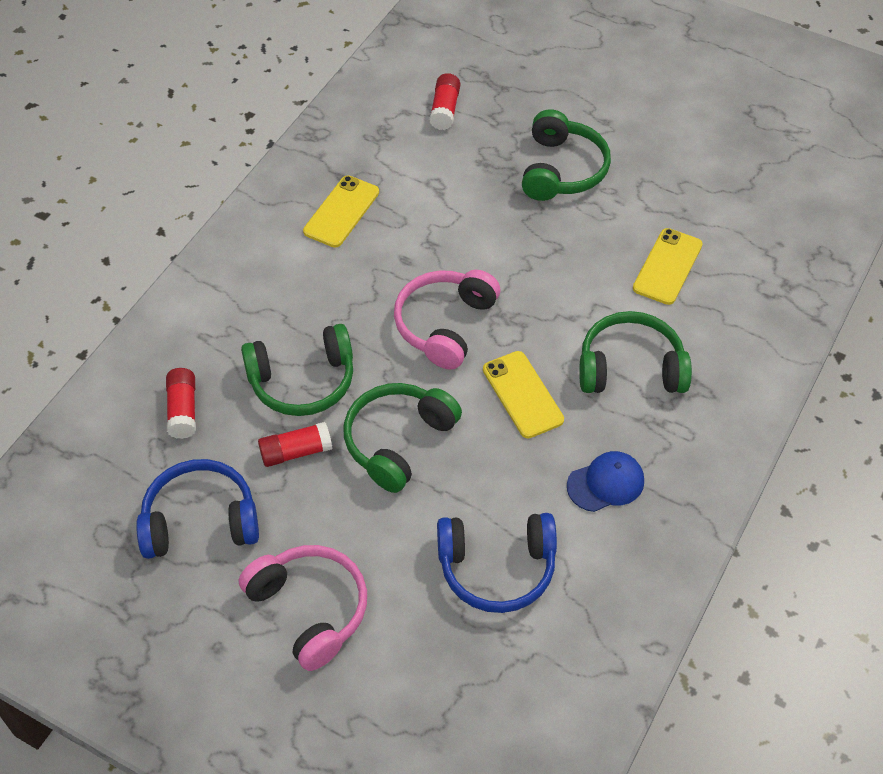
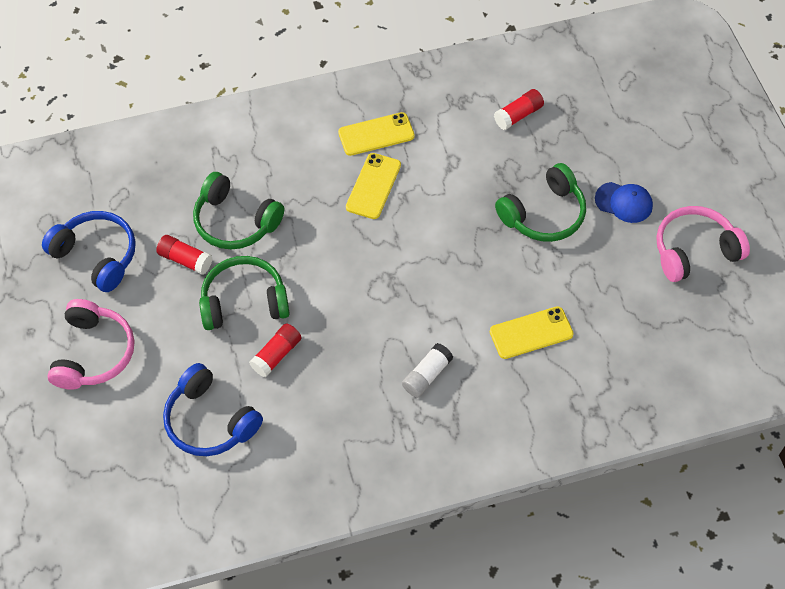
camera: 45 degrees right, 5 degrees up
(183, 410) = (157, 185): red glue stick -> red glue stick (276, 355)
(445, 325) = (351, 255): pink headphones -> pink headphones (694, 250)
(523, 394) = (344, 335): yellow phone -> yellow phone (373, 186)
(606, 483) = (326, 429): blue cap -> blue cap (624, 202)
(630, 368) = (427, 375): green headphones -> white glue stick

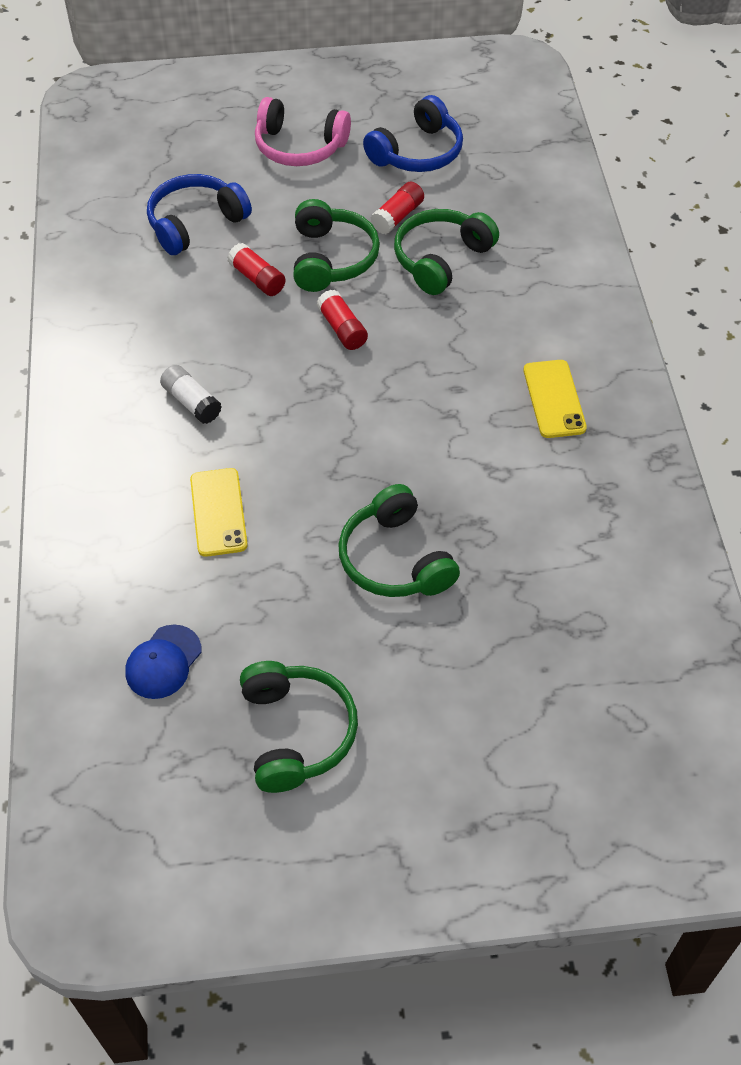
camera: 100 degrees right, 5 degrees down
(373, 186) = (471, 387): yellow phone -> none
(518, 115) = (570, 560): red glue stick -> red glue stick (342, 329)
(624, 202) = (397, 660): blue cap -> blue cap (163, 662)
(694, 250) = (296, 732): pink headphones -> green headphones

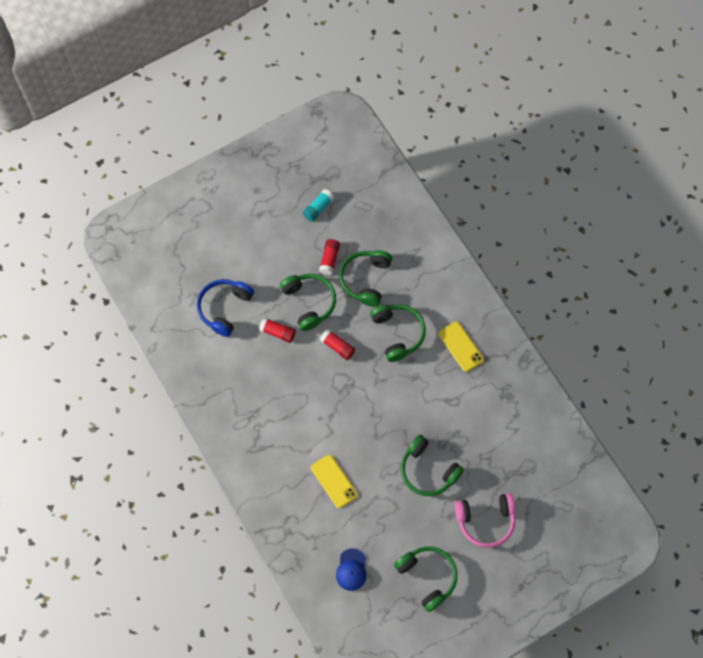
camera: 25 degrees left, 15 degrees up
(192, 402) = (286, 424): white glue stick -> none
(299, 147) = (252, 230): pink headphones -> pink headphones (485, 521)
(417, 152) = (318, 208): blue headphones -> turquoise glue stick
(454, 345) = (398, 333): none -> green headphones

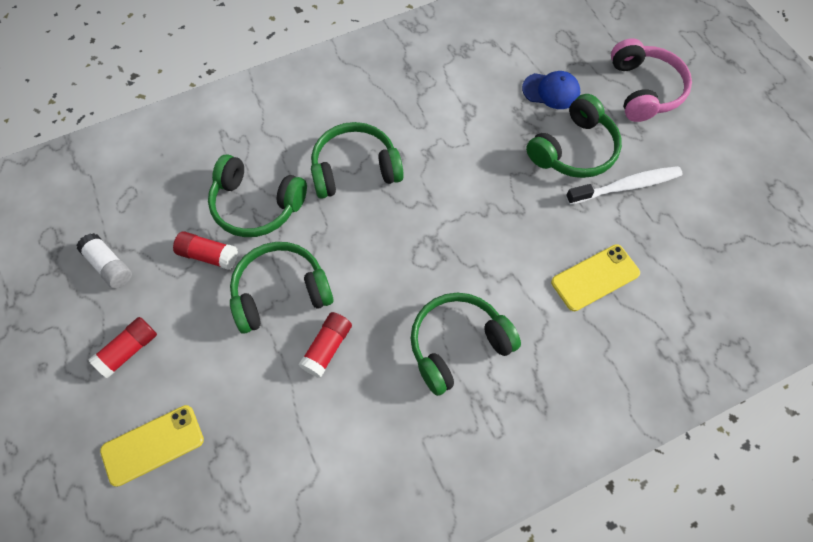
camera: 85 degrees left, 5 degrees down
(224, 308) = (265, 441): blue headphones -> none
(318, 208) = (109, 266): turquoise glue stick -> white glue stick
(337, 347) = (366, 255): red glue stick -> red glue stick (128, 350)
(351, 570) = (736, 263): blue cap -> blue cap (551, 91)
(402, 504) = (626, 186): none -> white toothbrush
(427, 577) = (733, 164): green headphones -> green headphones (458, 345)
(460, 346) = (386, 94): yellow phone -> yellow phone (153, 445)

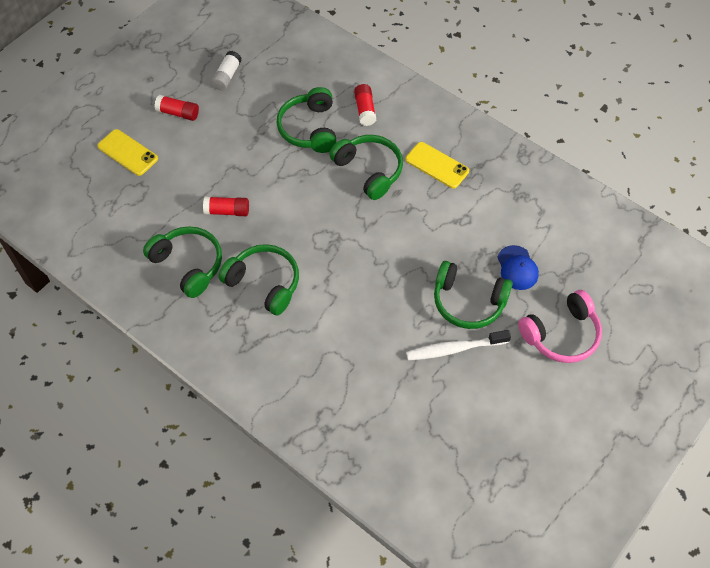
camera: 65 degrees right, 5 degrees down
(208, 255) = (259, 121): red glue stick -> red glue stick (365, 110)
(280, 292) = (253, 170): green headphones -> green headphones (188, 265)
(595, 278) = (360, 351): yellow phone -> yellow phone (437, 165)
(626, 186) = (454, 349): white toothbrush -> white toothbrush turned 120 degrees clockwise

